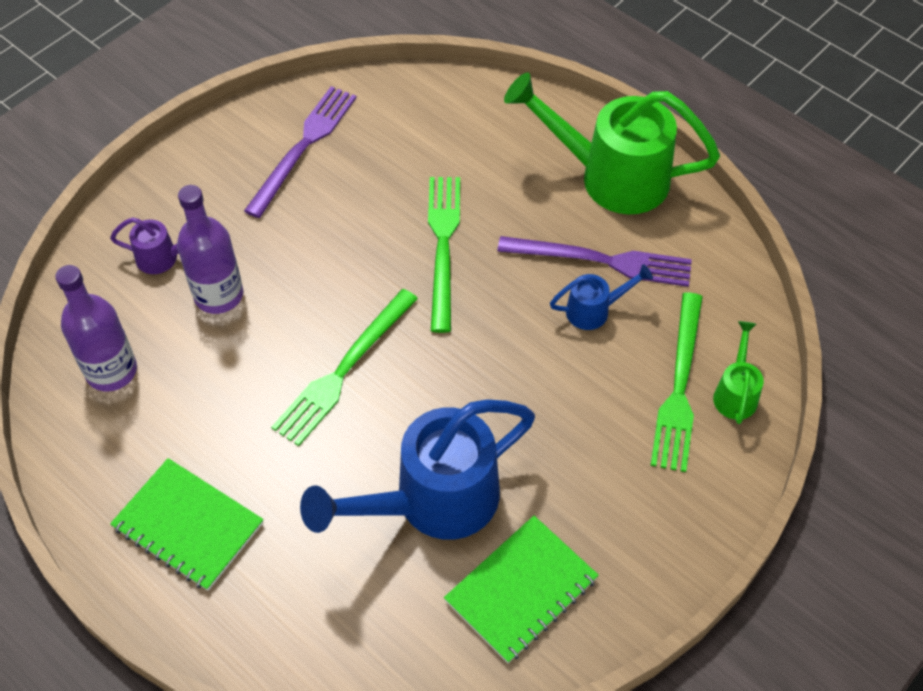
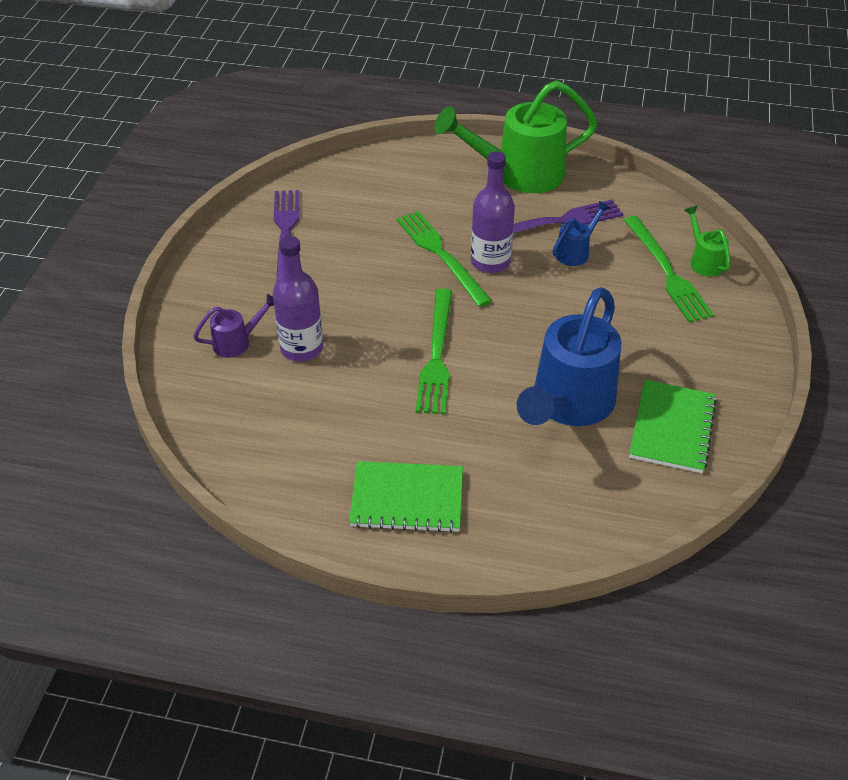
camera: 30 degrees left, 10 degrees down
(111, 371) = (259, 429): purple bottle -> purple bottle (490, 262)

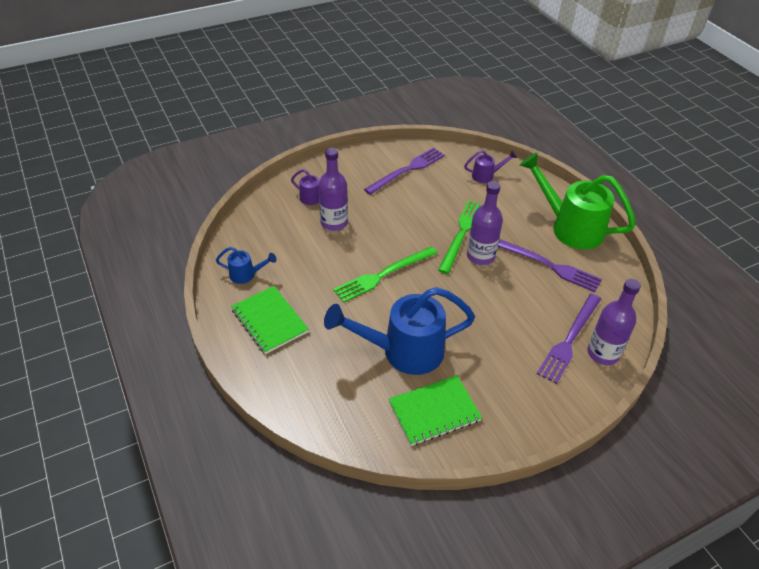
camera: 50 degrees right, 0 degrees up
(372, 182) = (486, 176): none -> purple watering can
(575, 252) = (534, 288): blue watering can -> blue watering can (246, 275)
(667, 272) = (569, 340): green fork -> purple fork
(704, 261) = (603, 353): green watering can -> purple bottle

